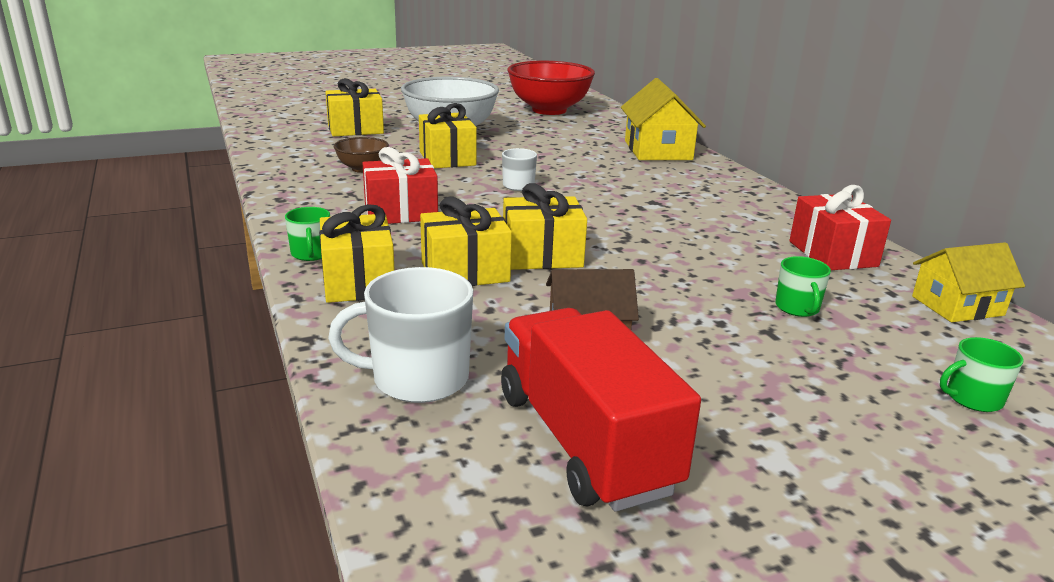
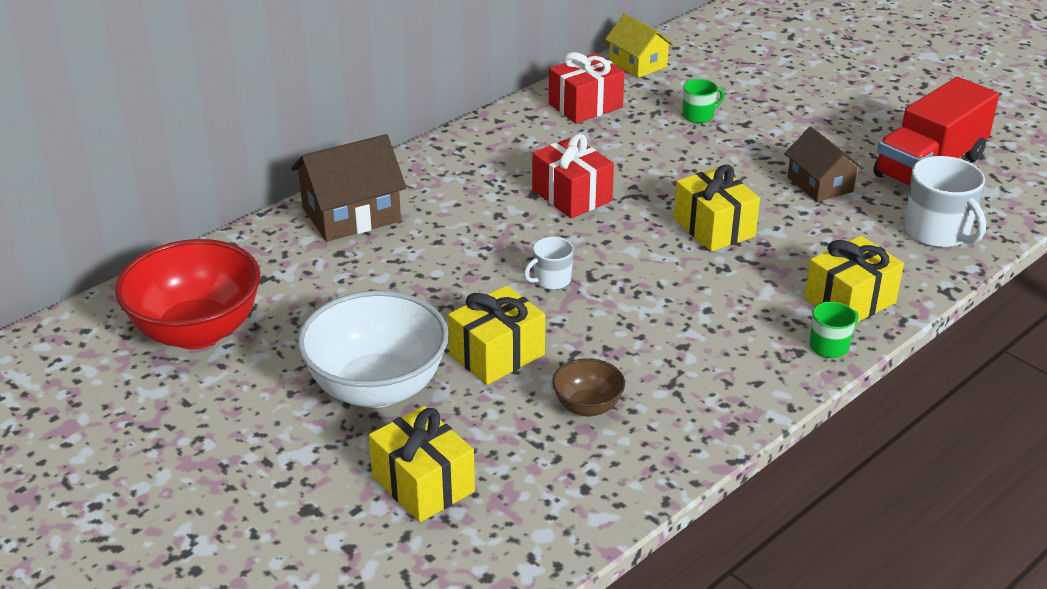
camera: 110 degrees left, 10 degrees up
(401, 212) = (692, 330): red gift -> red gift (571, 196)
(465, 272) = (780, 256): yellow gift -> none
(658, 150) = (351, 214): yellow house -> brown house
(972, 398) = (760, 65): green mug -> none

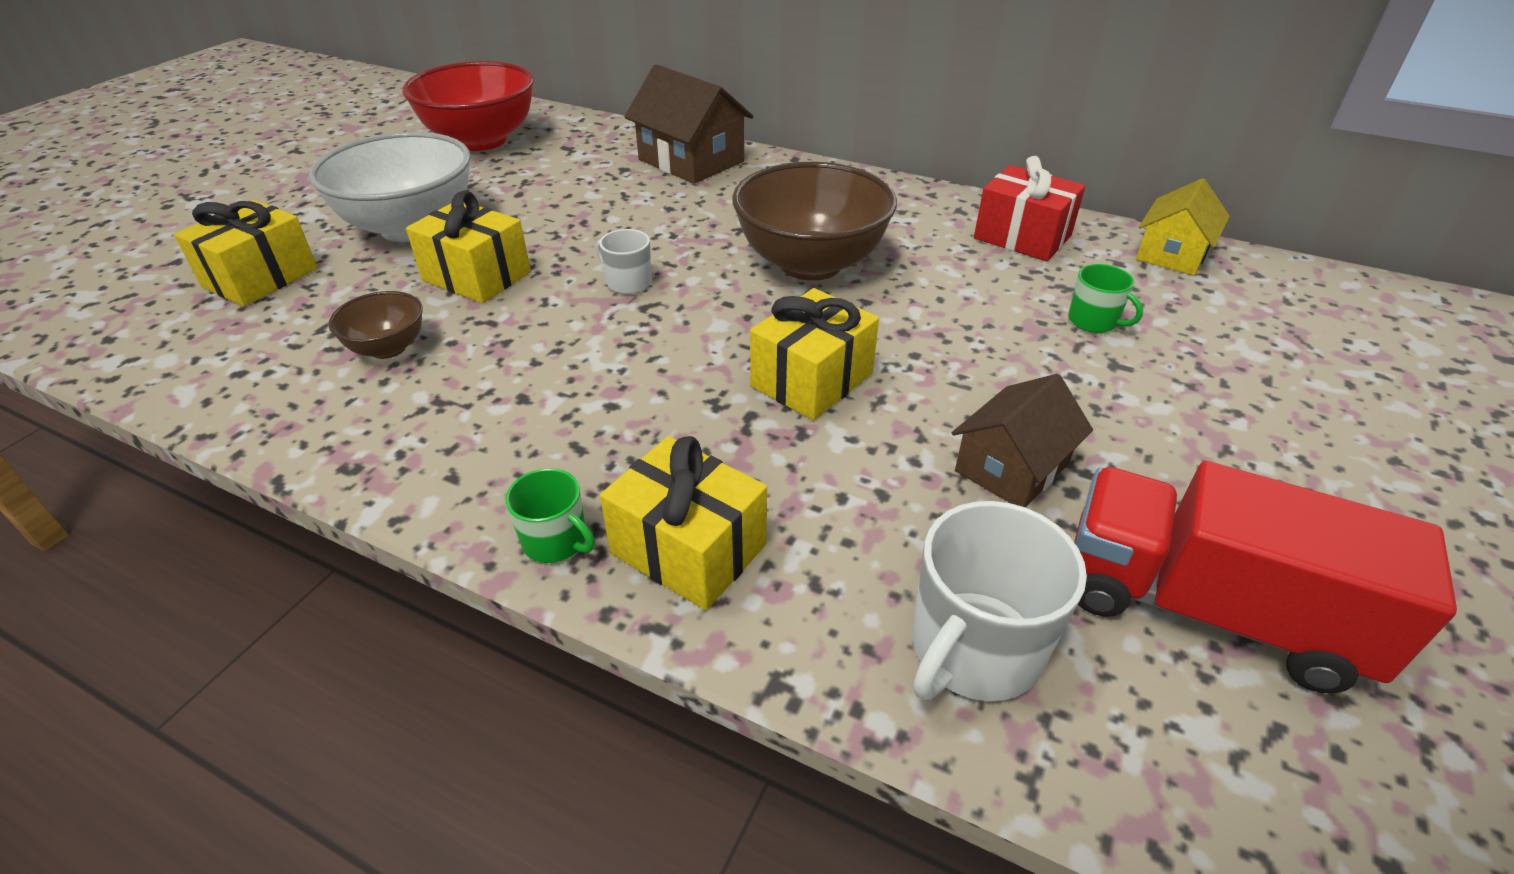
camera: 70 degrees right, 5 degrees up
(571, 196) = (811, 264): red gift -> brown bowl

